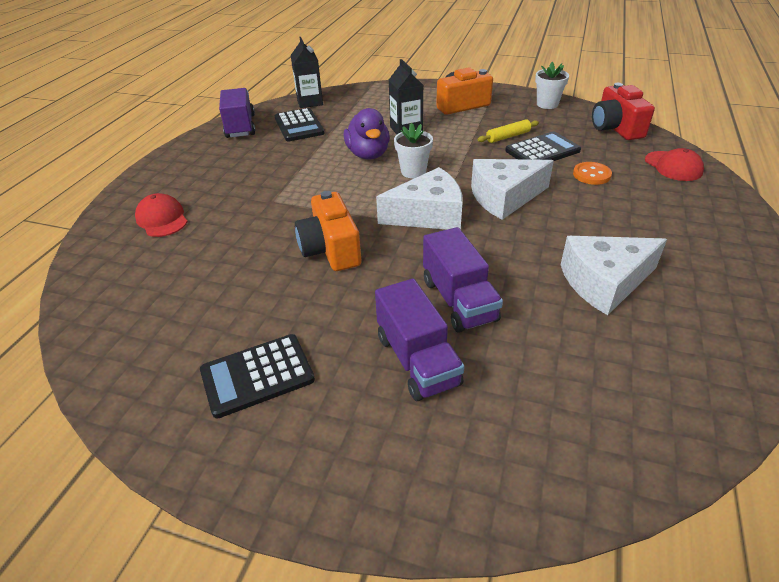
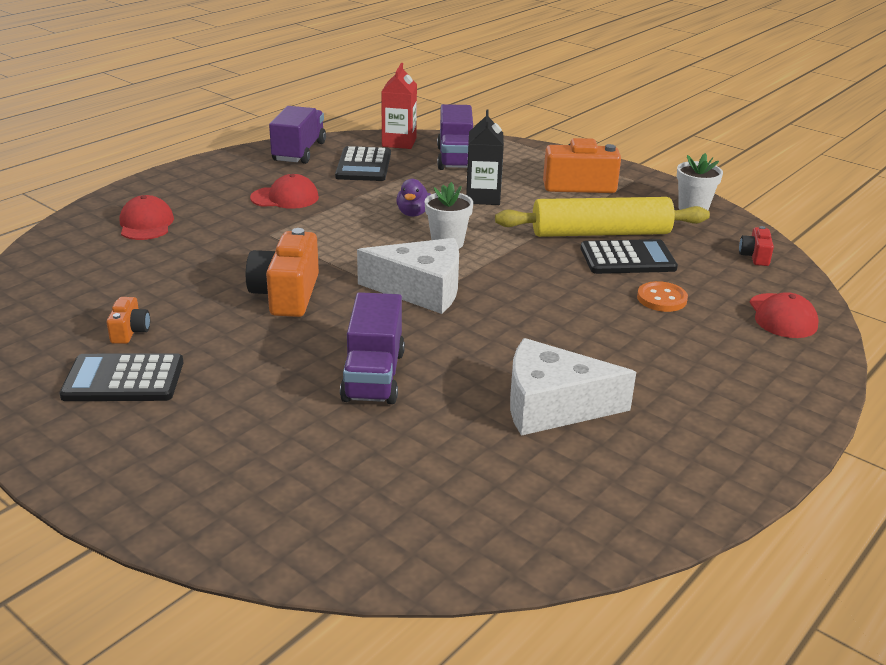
camera: 20 degrees right, 10 degrees down
(226, 325) = (130, 331): none -> orange camera
(260, 166) = (285, 198): none -> red cap
(310, 102) = (399, 142): black carton -> red carton
(368, 154) = (413, 213): purple duck -> purple duck, size x0.61
(417, 360) = (281, 413): purple truck -> purple truck (455, 158)
(504, 197) = (526, 295): white cheese -> none
(508, 137) = (600, 233): yellow rolling pin -> yellow rolling pin, size x2.17
(615, 128) = (755, 256): red camera -> red camera, size x0.50

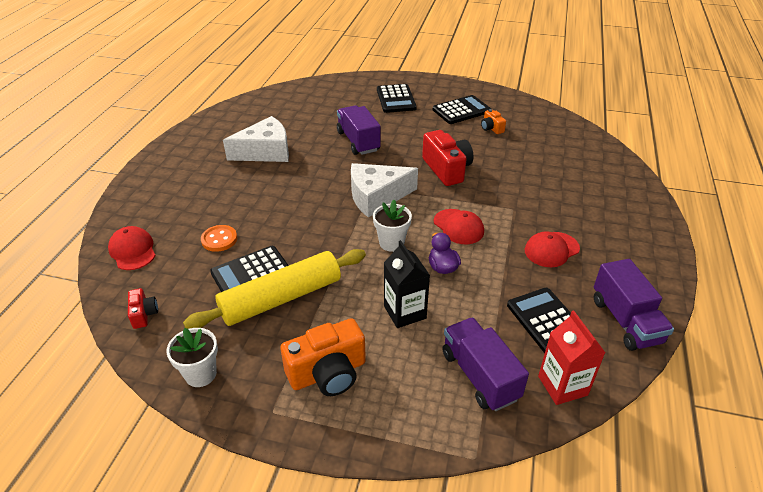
camera: 155 degrees right, 10 degrees up
(146, 224) = (595, 191): red cap -> red cap (458, 227)
(206, 448) = (396, 99): none -> black calculator
(286, 295) = (447, 169): orange camera -> red camera

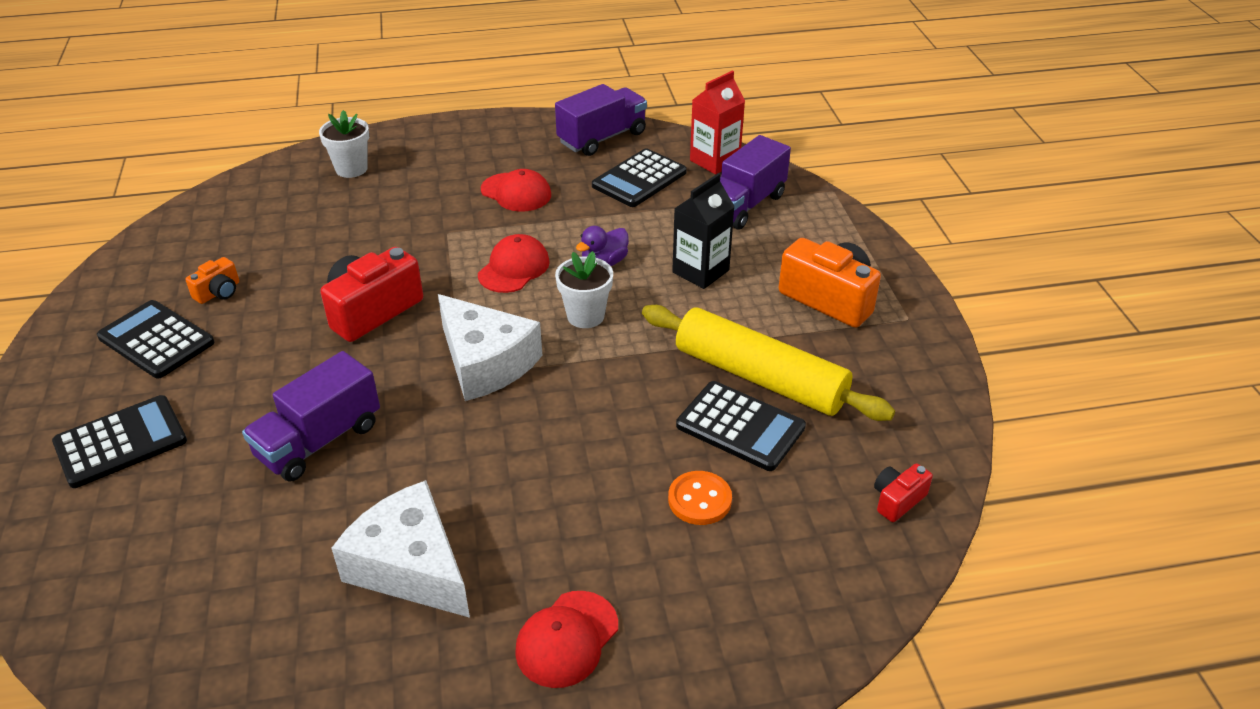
camera: 115 degrees left, 0 degrees up
(132, 250) = (803, 601): red cap -> red cap (567, 639)
(200, 374) = (922, 393): white flower pot -> white flower pot (351, 169)

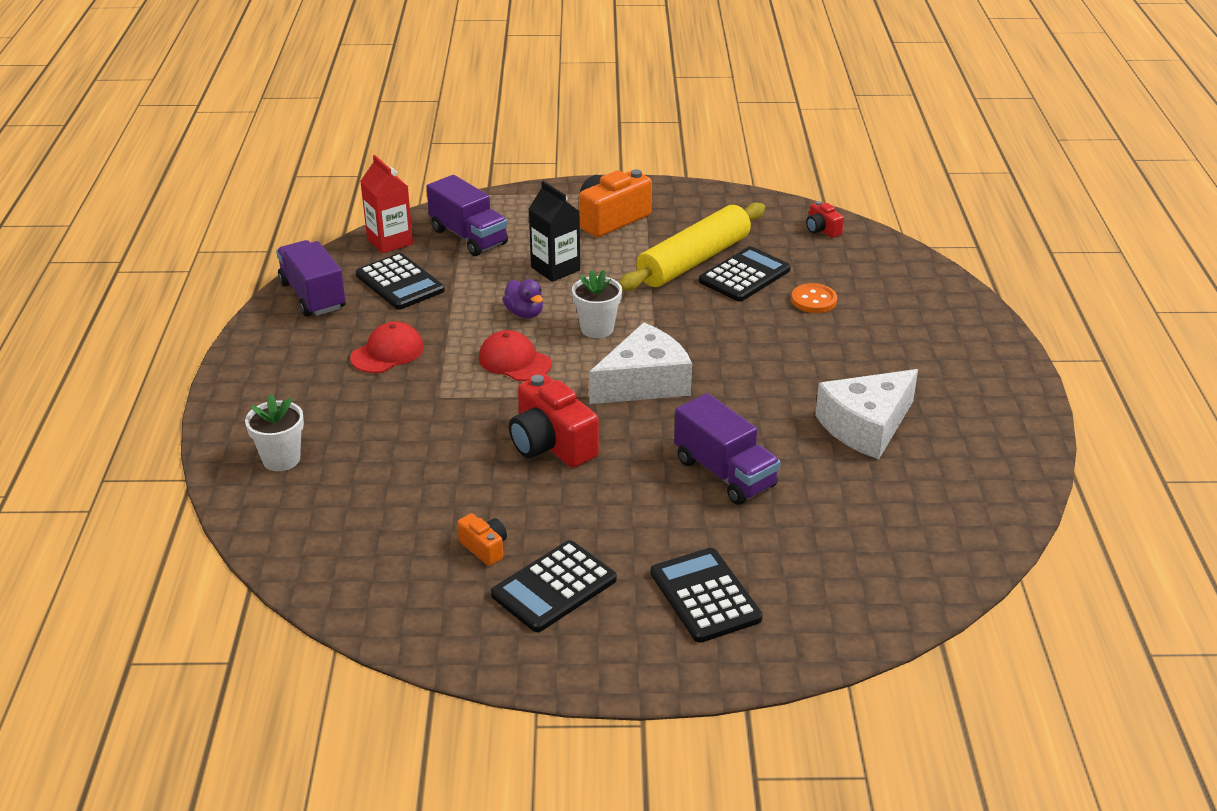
camera: 80 degrees left, 5 degrees down
(567, 639) = (931, 363): red cap -> none

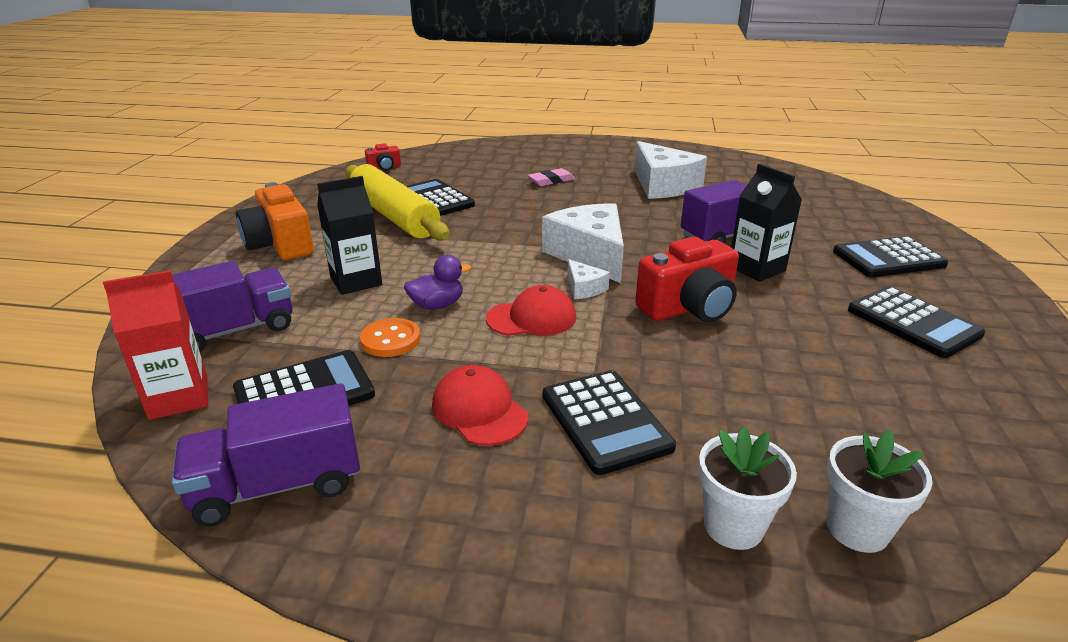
camera: 80 degrees left, 5 degrees down
(380, 406) = (605, 421): none -> black calculator
(484, 548) = (871, 357): orange camera -> none
(514, 361) = (532, 318): red cap -> red cap turned 150 degrees counterclockwise
(573, 384) = (584, 288): none -> white cheese
(597, 329) = (488, 268): white flower pot -> white flower pot (857, 529)
(646, 491) = (756, 269): none -> black carton
(813, 300) = (488, 182): orange button -> orange button (390, 340)
(838, 342) = (551, 181): none -> pink eraser

